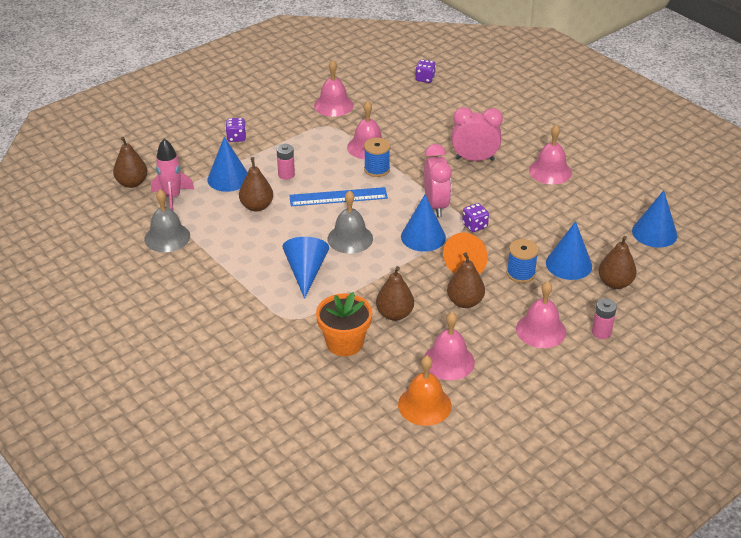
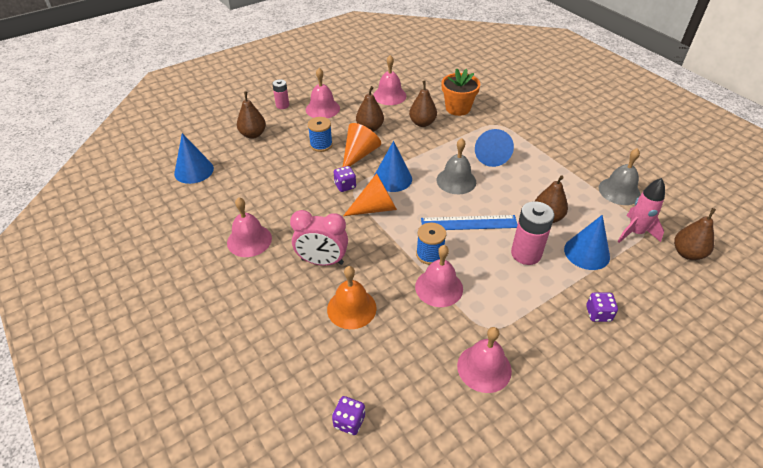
camera: 175 degrees left, 5 degrees up
(286, 174) = (526, 254): pink battery -> pink battery, size x1.71
(424, 405) = (408, 76): orange bell -> orange bell (351, 308)
(436, 205) = (375, 208): pink clock -> orange cone
(569, 264) = (280, 149): blue cone -> none

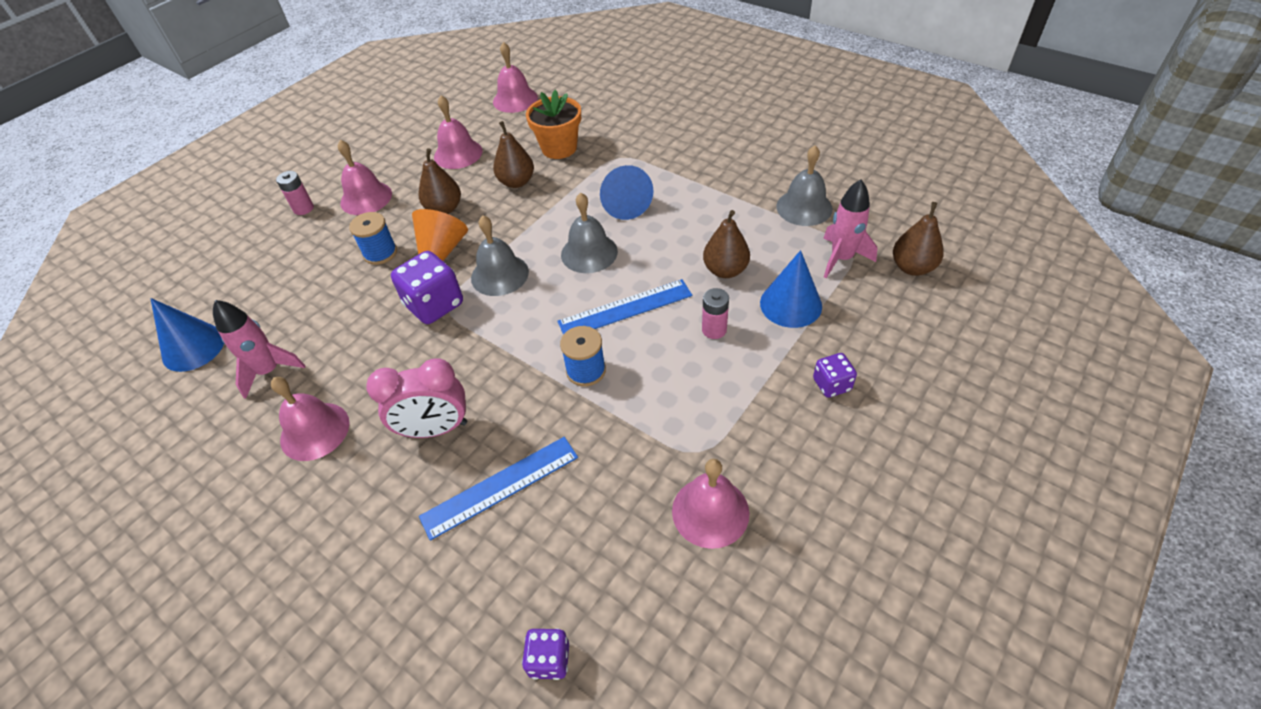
camera: 15 degrees left, 5 degrees up
(233, 197) = (269, 371): none -> pink rocket
(253, 134) = (271, 265): brown pear -> none
(345, 186) = (434, 305): purple dice -> purple dice, size x1.79
(351, 308) = (500, 486): orange bell -> blue ruler
(375, 208) = (488, 325): orange cone -> none
(392, 178) = (499, 275): blue cone -> grey bell
(439, 287) = (613, 415): pink bell -> pink bell (515, 99)
(526, 254) = (714, 330): pink battery -> pink battery, size x0.59

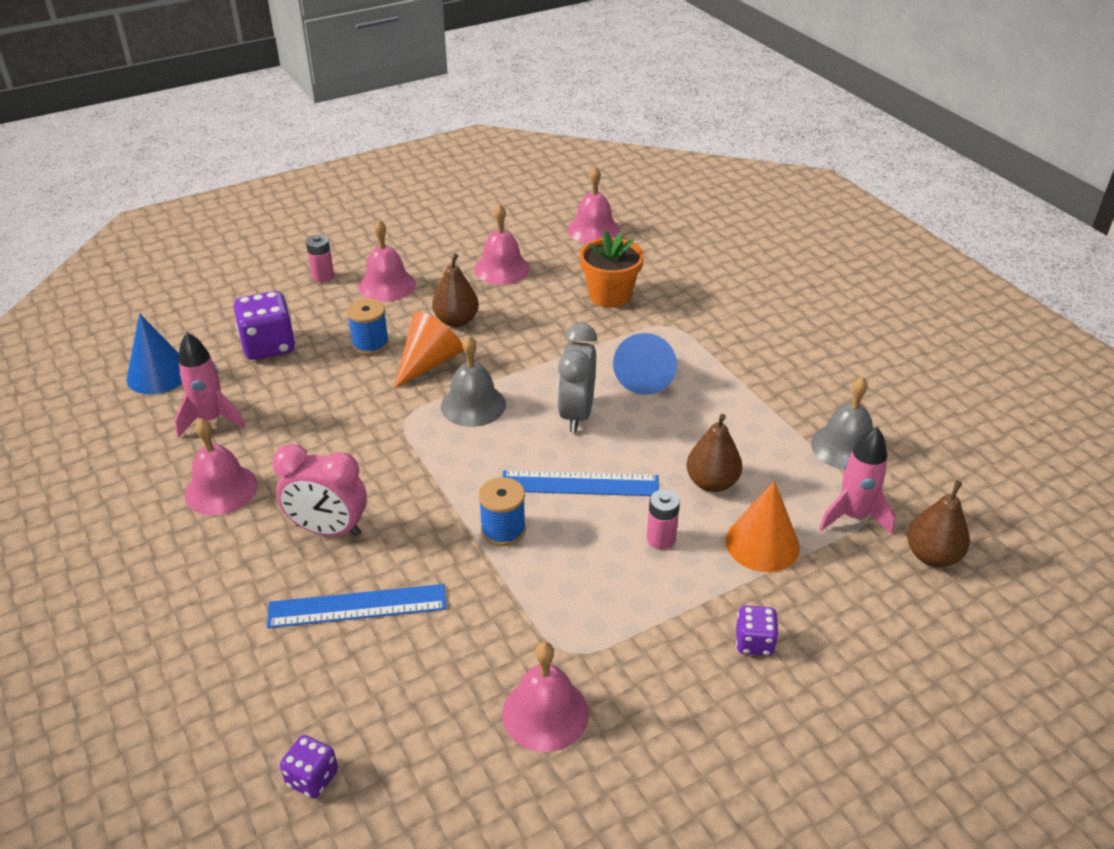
camera: 20 degrees right, 10 degrees down
(434, 305) = (393, 412): purple dice -> purple dice (269, 346)
(517, 182) = (544, 317): brown pear -> none
(589, 253) = (576, 414): grey bell -> grey clock
(790, 304) = (762, 544): blue cone -> orange cone

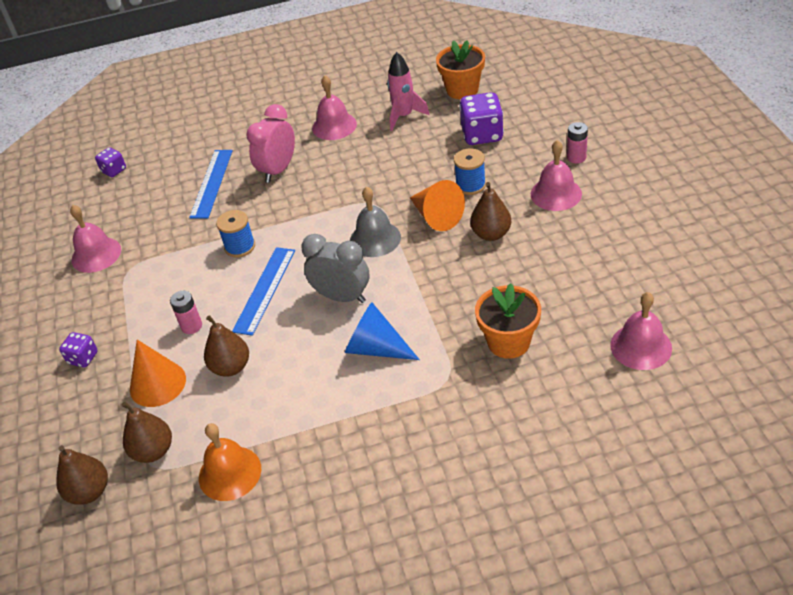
camera: 110 degrees right, 5 degrees up
(158, 374) = (462, 90): blue cone -> orange flower pot
(502, 269) = (571, 268): pink bell -> none
(845, 447) = (230, 473): grey bell -> orange bell
(853, 516) = (153, 451): pink rocket -> brown pear

